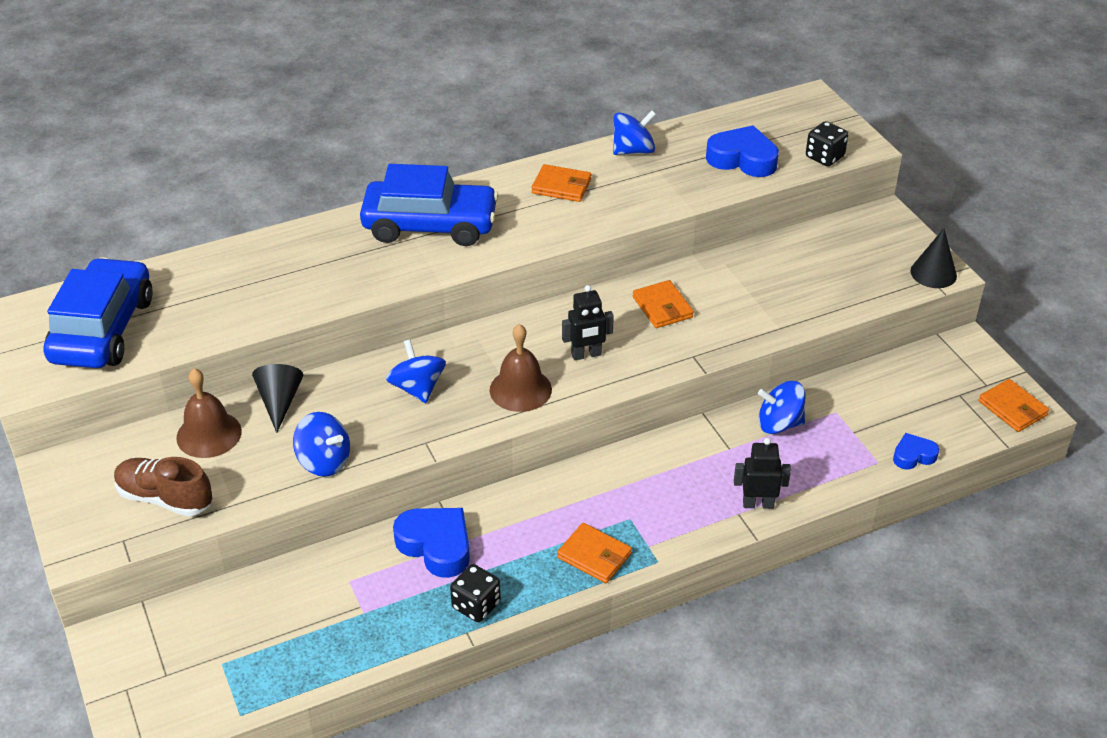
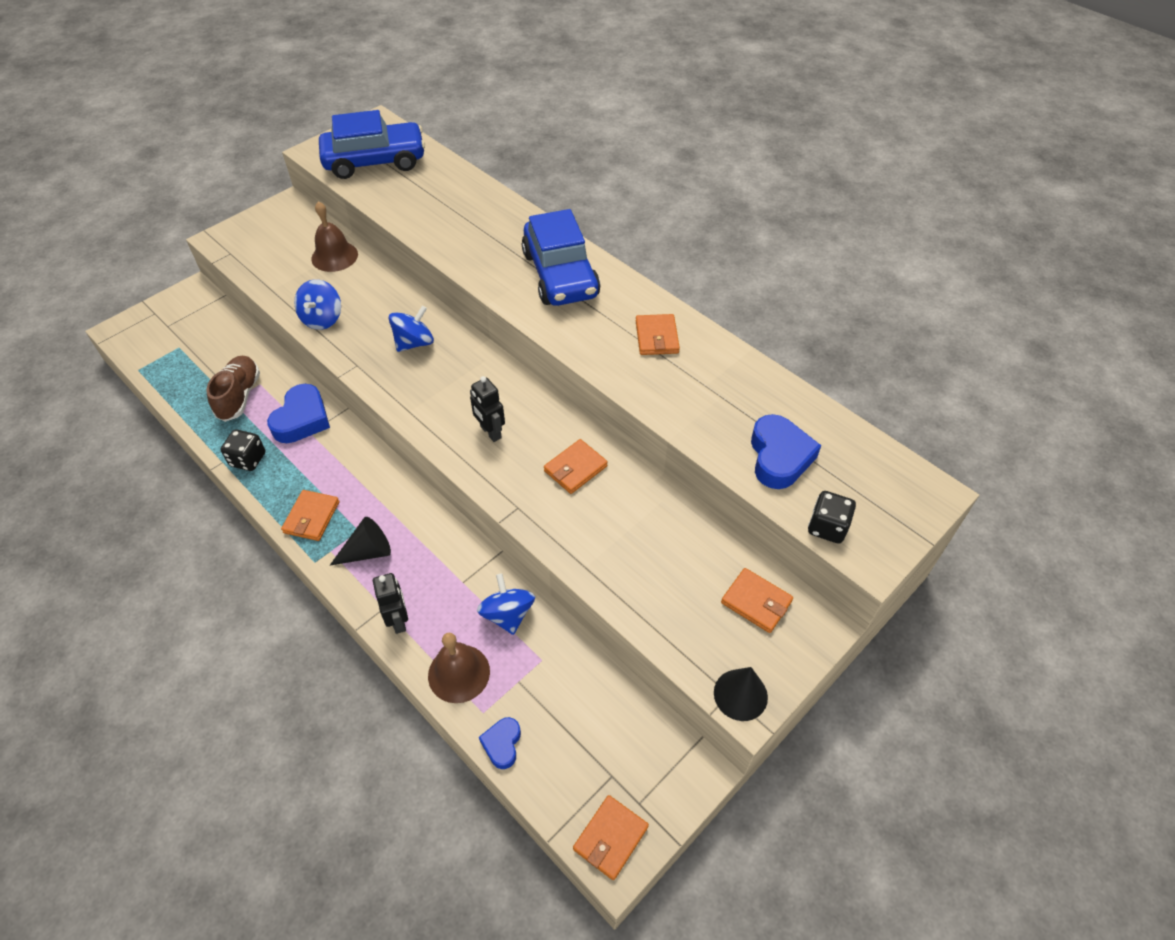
camera: 70 degrees right, 10 degrees up
(165, 498) = (270, 258): brown shoe -> brown shoe (239, 396)
(279, 402) = (376, 278): black cone -> black cone (367, 551)
(520, 389) = (433, 402): brown bell -> brown bell (459, 673)
(633, 150) = (741, 371): blue spinning top -> none
(851, 240) = (756, 602): none -> orange wallet
(913, 455) = (502, 744): blue heart -> blue heart turned 135 degrees counterclockwise

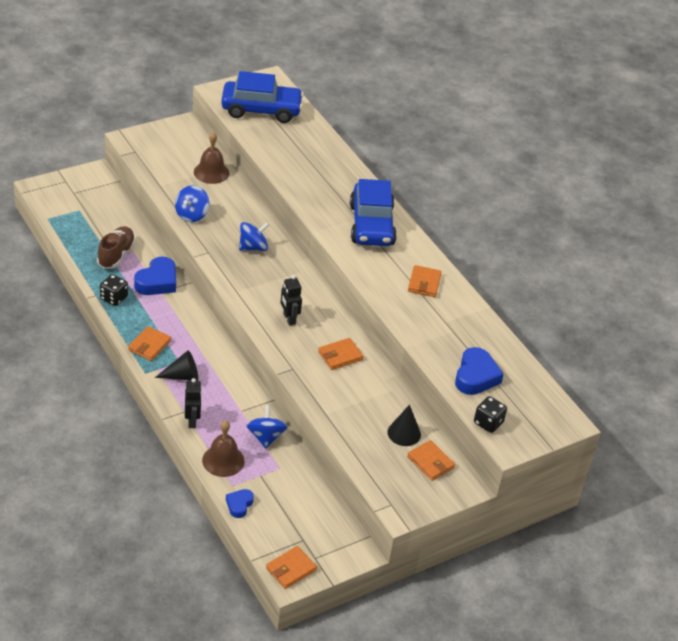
camera: 10 degrees right, 10 degrees down
(740, 694) = (398, 506): black cone -> black cone (404, 433)

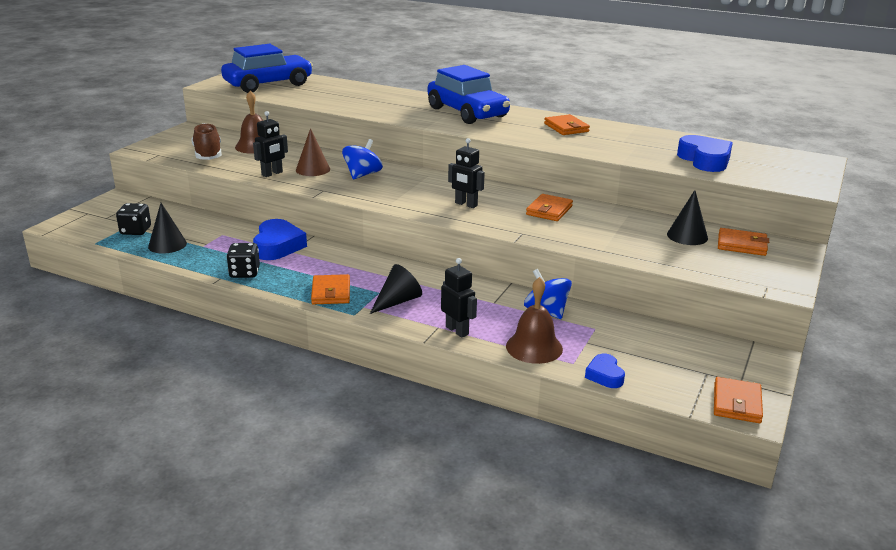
camera: 30 degrees left, 15 degrees down
(89, 243) = (167, 245): none -> black cone
(116, 255) = (208, 243): brown shoe -> brown shoe (208, 154)
(191, 214) = (272, 174): blue spinning top -> black robot
(224, 223) = (313, 169): none -> brown cone
(488, 423) = (768, 180): black dice -> black dice (135, 231)

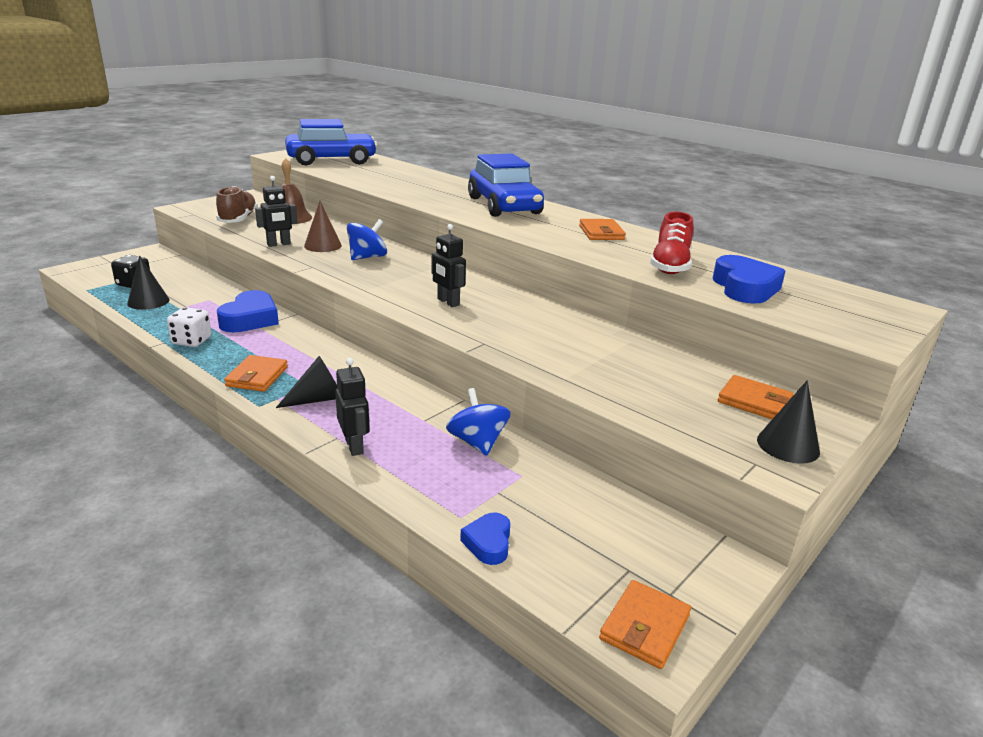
camera: 15 degrees right, 0 degrees up
(244, 273) = (192, 341): black dice -> white dice
(534, 347) = (428, 485): brown bell -> none
(549, 210) = (537, 322): orange wallet -> none
(639, 149) = (670, 265): none -> red shoe
(687, 236) = (687, 378): black cone -> black cone (788, 445)

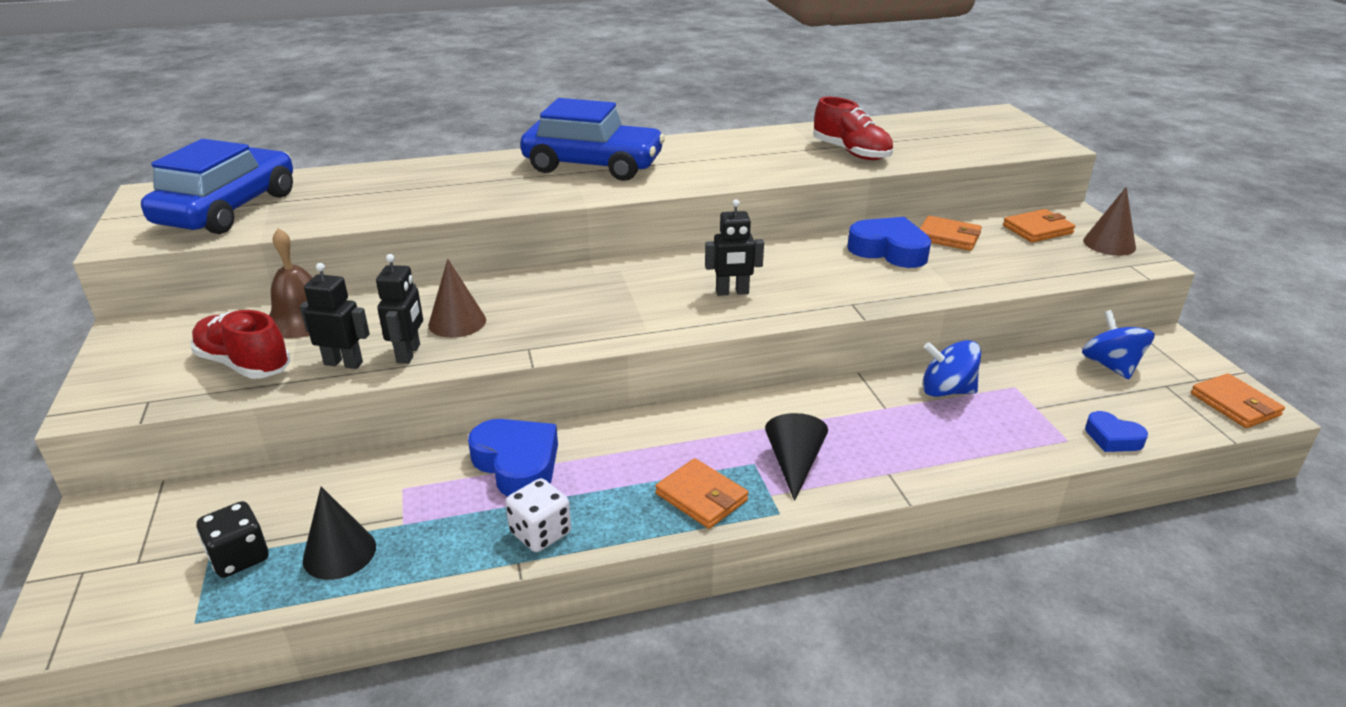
camera: 55 degrees left, 5 degrees up
(238, 219) = (244, 364): brown shoe -> red shoe
(354, 446) = (914, 466): black robot -> black robot (343, 363)
(367, 257) = (539, 302): blue spinning top -> blue spinning top (1110, 366)
(601, 233) = (735, 150): orange wallet -> orange wallet (948, 237)
(744, 288) = (925, 145): blue heart -> blue heart (889, 250)
(788, 445) = (1109, 244): black cone -> brown cone

